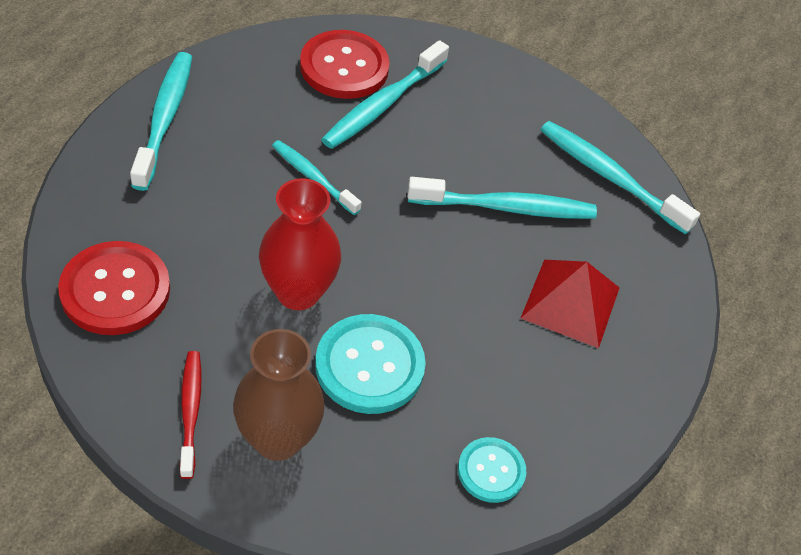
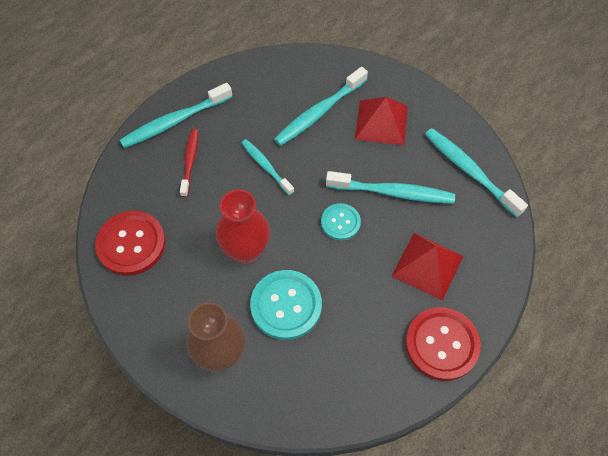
camera: 15 degrees right, 10 degrees up
(164, 119) = (175, 121): turquoise toothbrush -> turquoise toothbrush turned 135 degrees counterclockwise
(190, 411) = (169, 331): red toothbrush -> red toothbrush (190, 162)
(344, 67) = (296, 84): red button -> red button (442, 344)
(475, 116) = (381, 122): none -> red pyramid
(491, 471) = (356, 386): turquoise button -> turquoise button (340, 222)

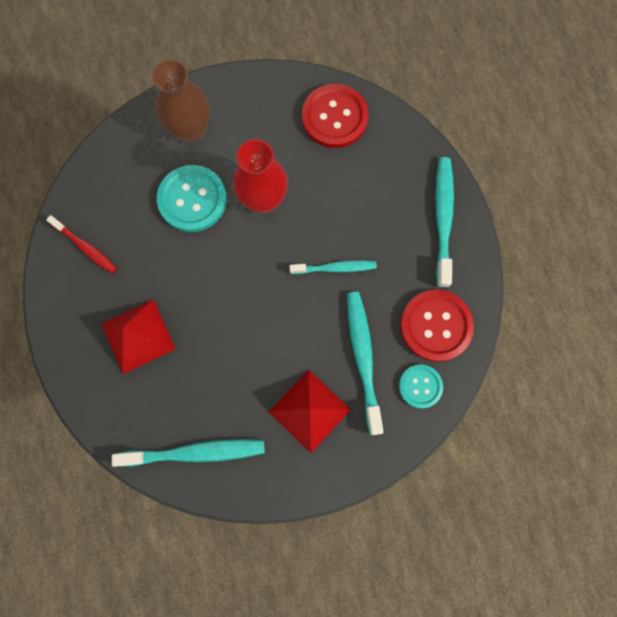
camera: 125 degrees right, 15 degrees up
(190, 162) = (386, 207): red toothbrush -> red toothbrush (85, 247)
(340, 222) = (232, 293): turquoise button -> turquoise button (420, 386)
(392, 192) = (227, 361): turquoise toothbrush -> none
(442, 344) = (69, 294): red button -> red button (435, 326)

